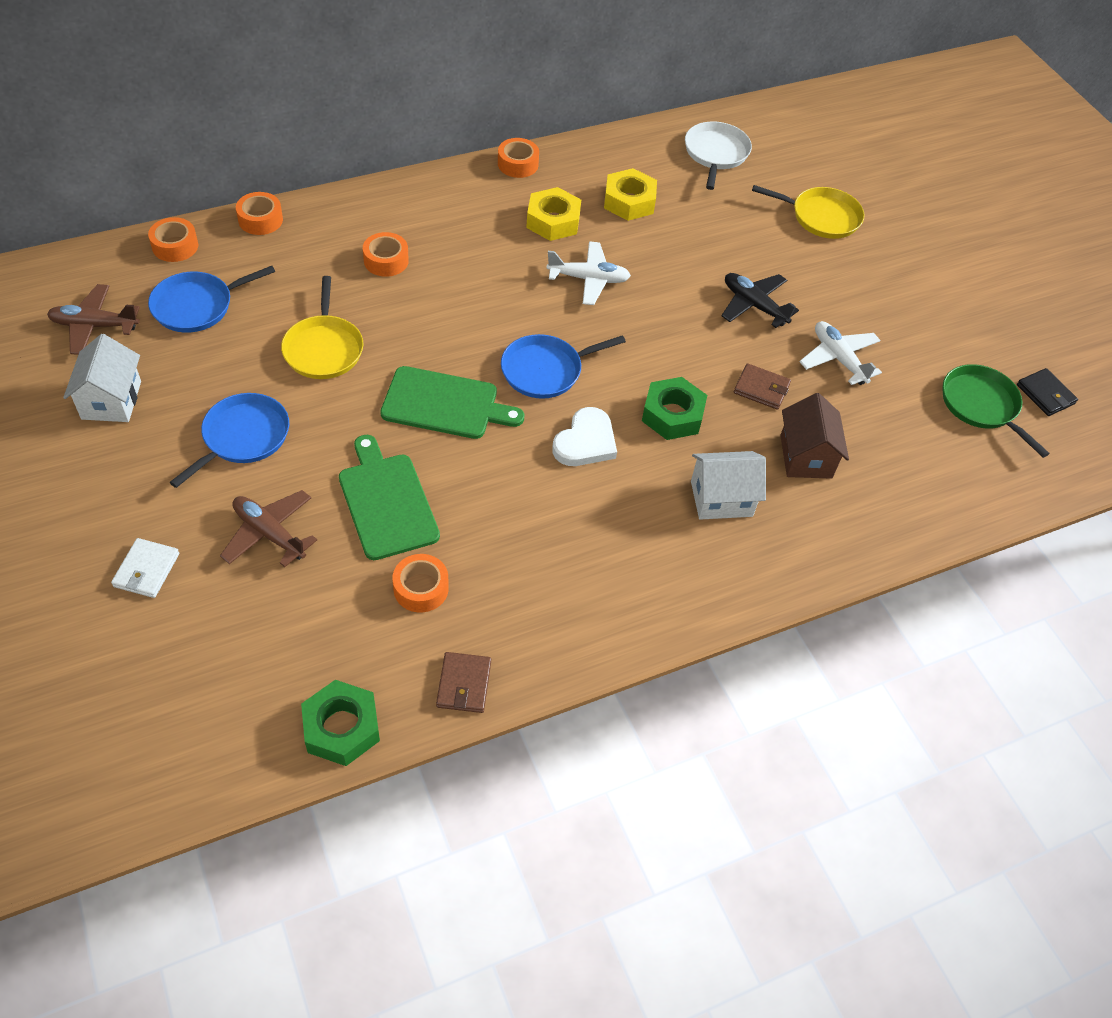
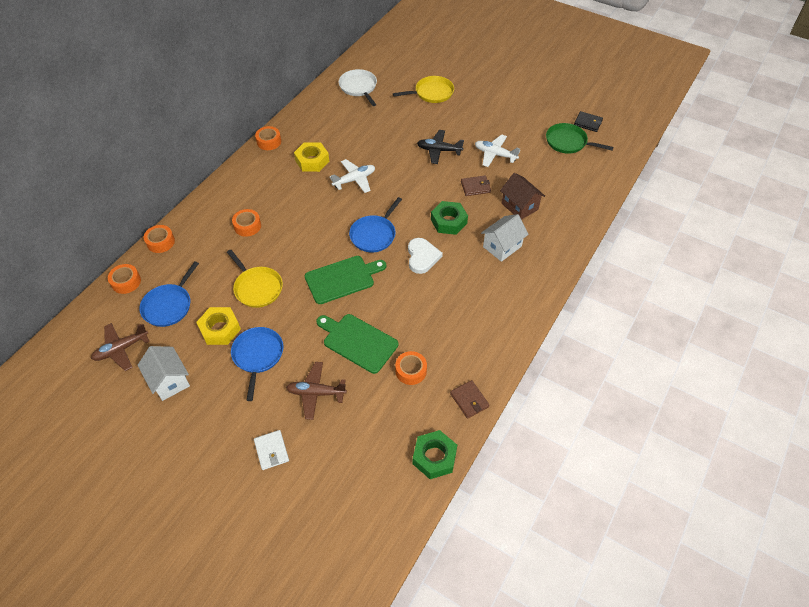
camera: 30 degrees left, 0 degrees up
(629, 201) = (339, 132): yellow nut -> yellow nut (220, 329)

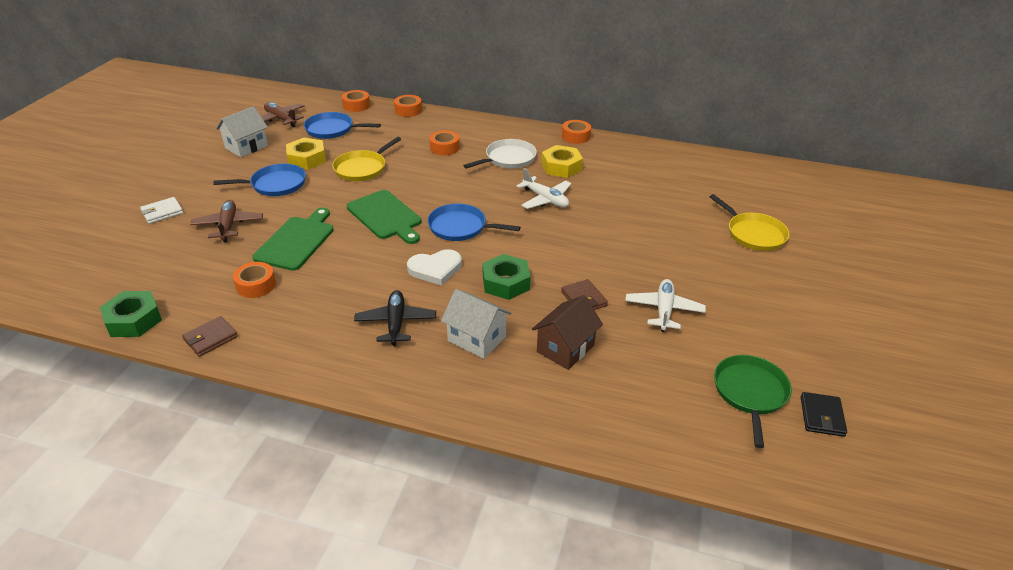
camera: 75 degrees right, 15 degrees down
(359, 87) = (714, 176): white pan -> white pan (508, 159)
(439, 150) = (638, 256): black plane -> black plane (396, 323)

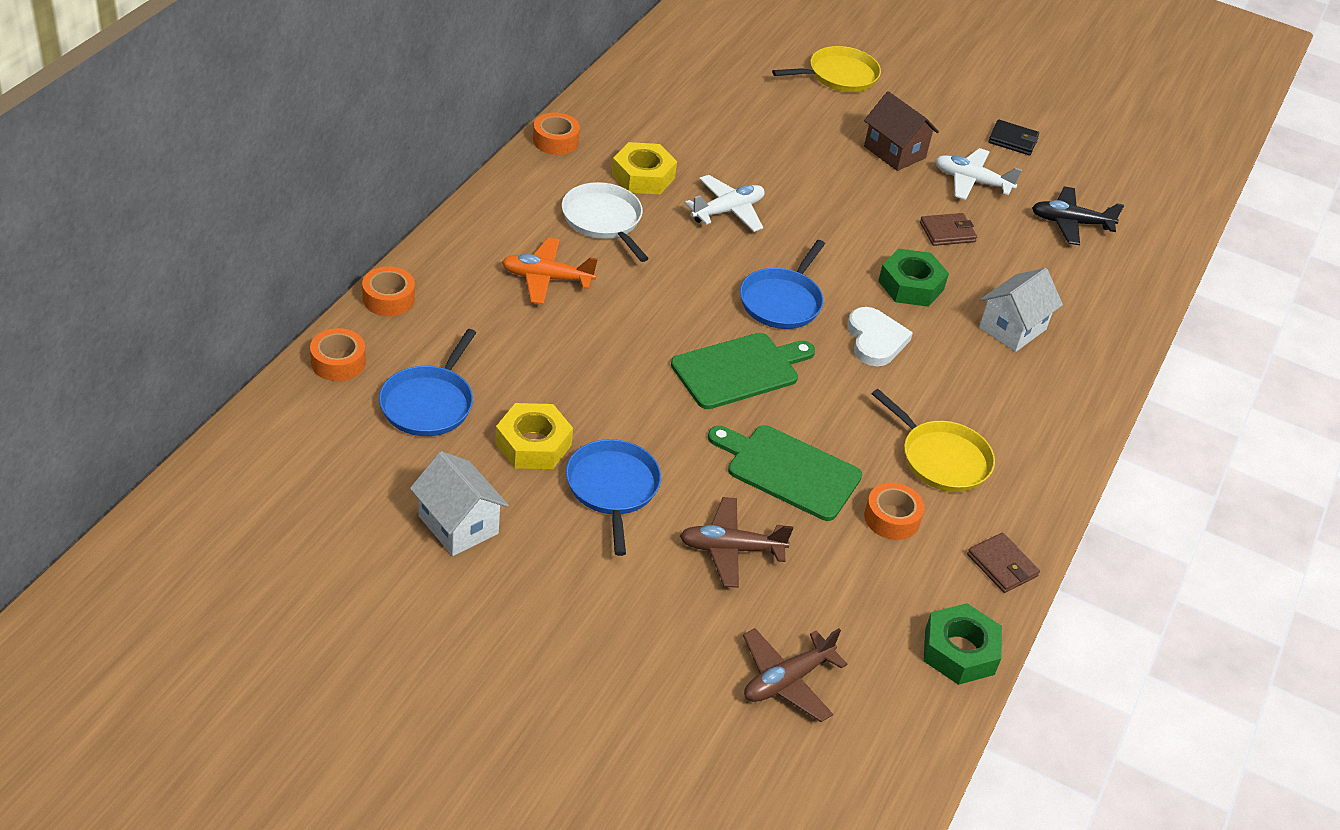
camera: 85 degrees left, 5 degrees up
(162, 212) = (671, 638): white wallet -> none
(281, 119) = (355, 472): brown plane -> brown plane (787, 681)
(362, 168) = (587, 379): yellow pan -> yellow pan (941, 458)
(396, 323) = (981, 390): black plane -> black plane (1070, 223)
(444, 148) = (546, 278): orange tape -> orange plane
(565, 348) = (1030, 266): brown house -> brown house (894, 152)
(750, 393) = (1096, 168): green pan -> none
(822, 416) = (1124, 139): black wallet -> black wallet (1013, 140)

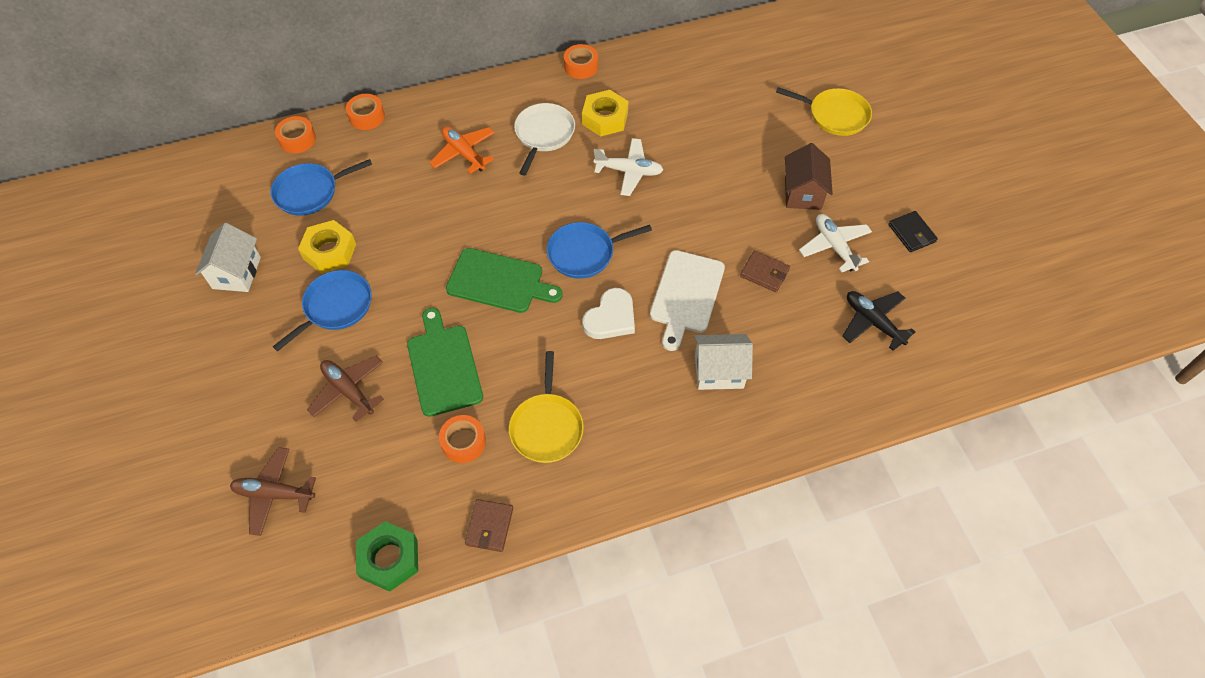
camera: 50 degrees right, 15 degrees up
(911, 285) = (686, 295): green nut -> white cutting board

